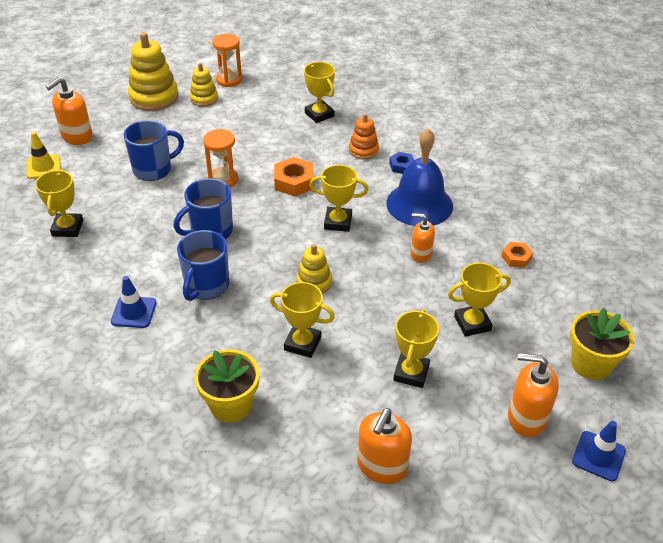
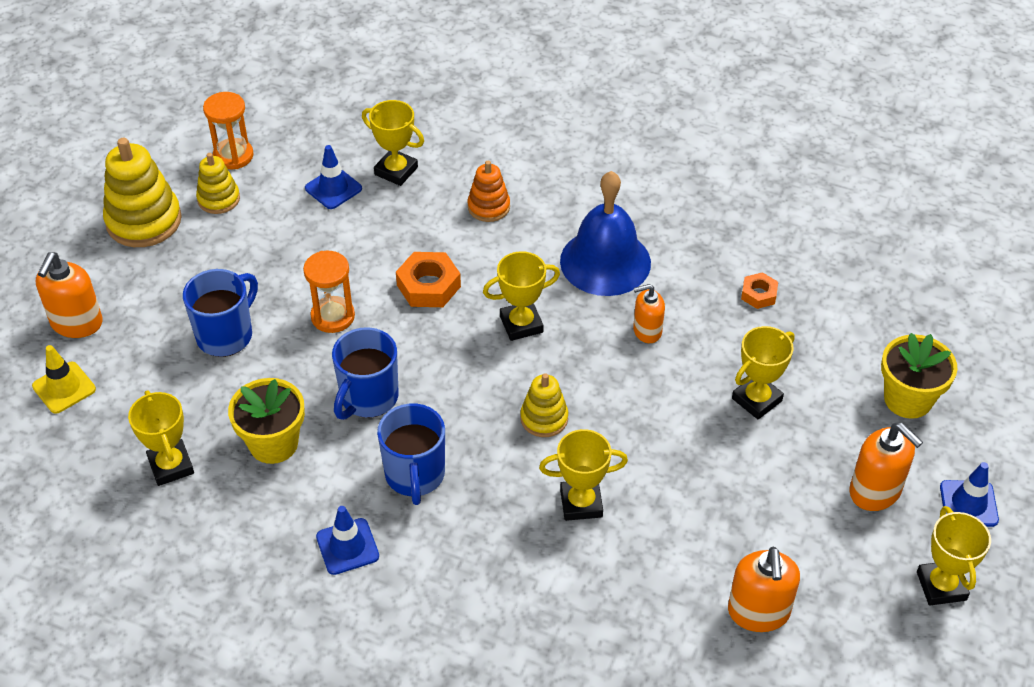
camera: 25 degrees left, 5 degrees up
(231, 405) = (548, 614): yellow flower pot -> yellow flower pot (273, 443)
(274, 113) = (333, 188): none -> blue traffic cone
(402, 166) = (551, 213): blue nut -> none
(411, 373) = (725, 489): yellow trophy -> yellow trophy (941, 586)
(526, 418) = (875, 491): orange soap dispenser -> orange soap dispenser turned 120 degrees counterclockwise

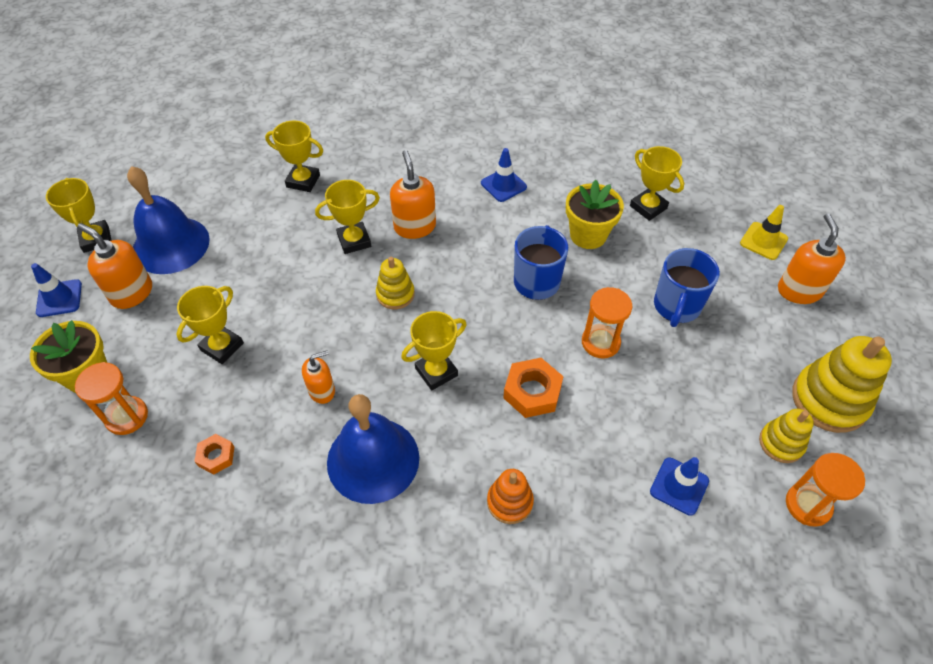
camera: 165 degrees right, 5 degrees up
(396, 171) = (627, 528): yellow trophy -> yellow trophy (303, 181)
(415, 475) = (478, 235): blue mug -> none
(758, 612) = (226, 201): orange soap dispenser -> orange soap dispenser (415, 227)
(833, 553) = (171, 245): none -> blue bell
(855, 348) = (127, 416): none -> orange hourglass

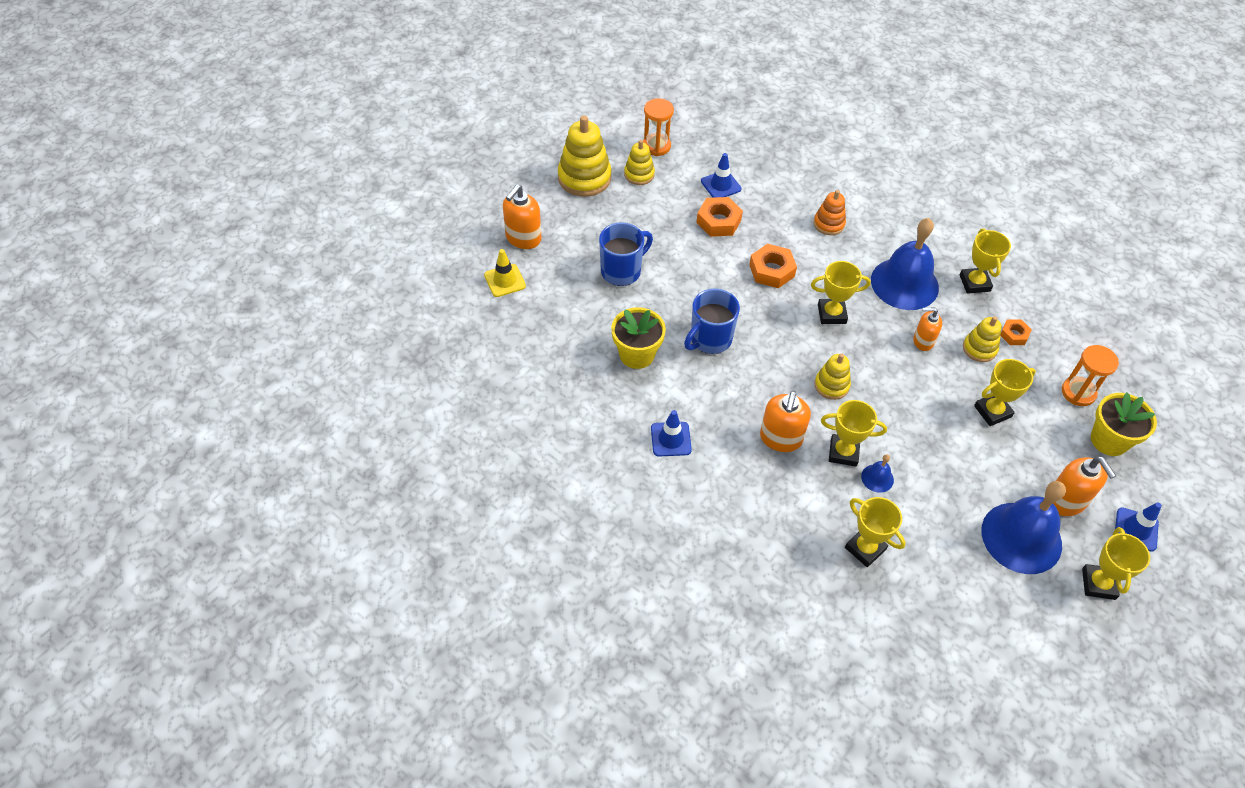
camera: 150 degrees left, 0 degrees up
(254, 415) = (979, 348): none -> yellow stacking toy
(315, 234) = (877, 478): none -> blue bell
(600, 342) = (699, 276): orange hourglass -> none
(637, 426) = (718, 221): none -> orange nut
(648, 207) = (564, 352): yellow trophy -> yellow trophy (974, 283)

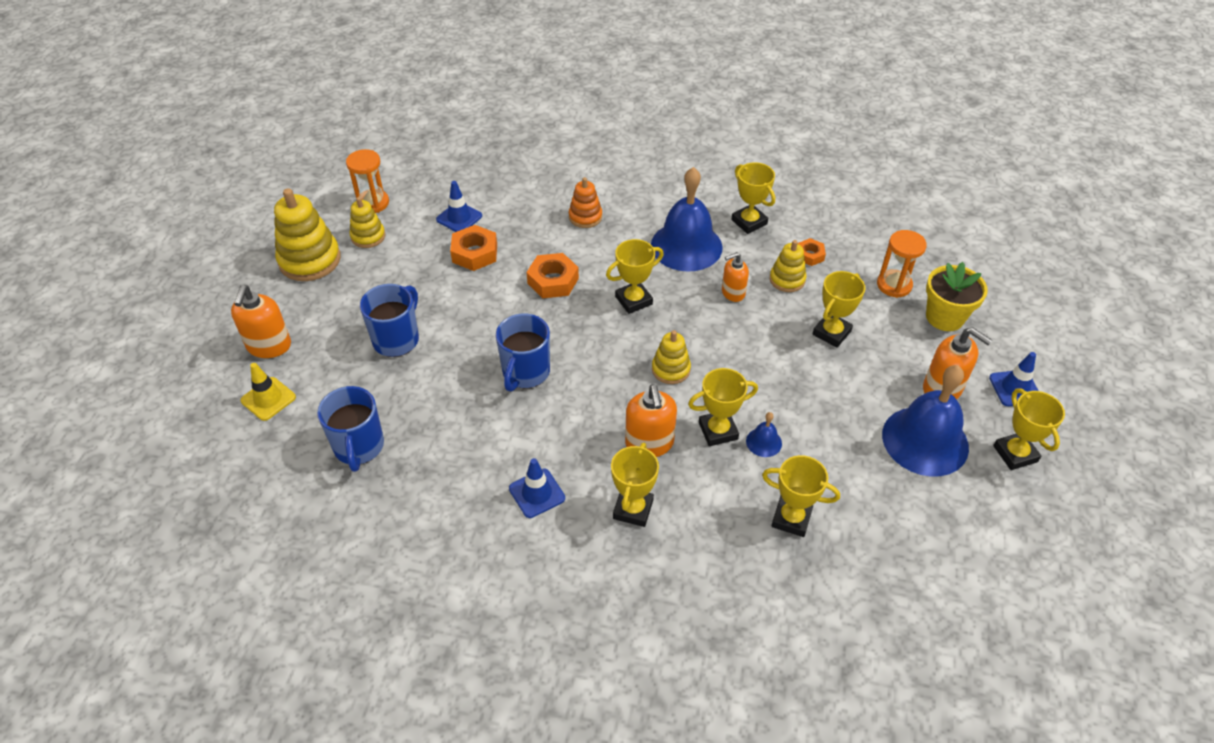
camera: 25 degrees left, 5 degrees down
(554, 346) = (359, 447): none -> blue mug
(637, 354) = (455, 419): yellow flower pot -> none
(739, 484) = (633, 509): none -> yellow trophy

